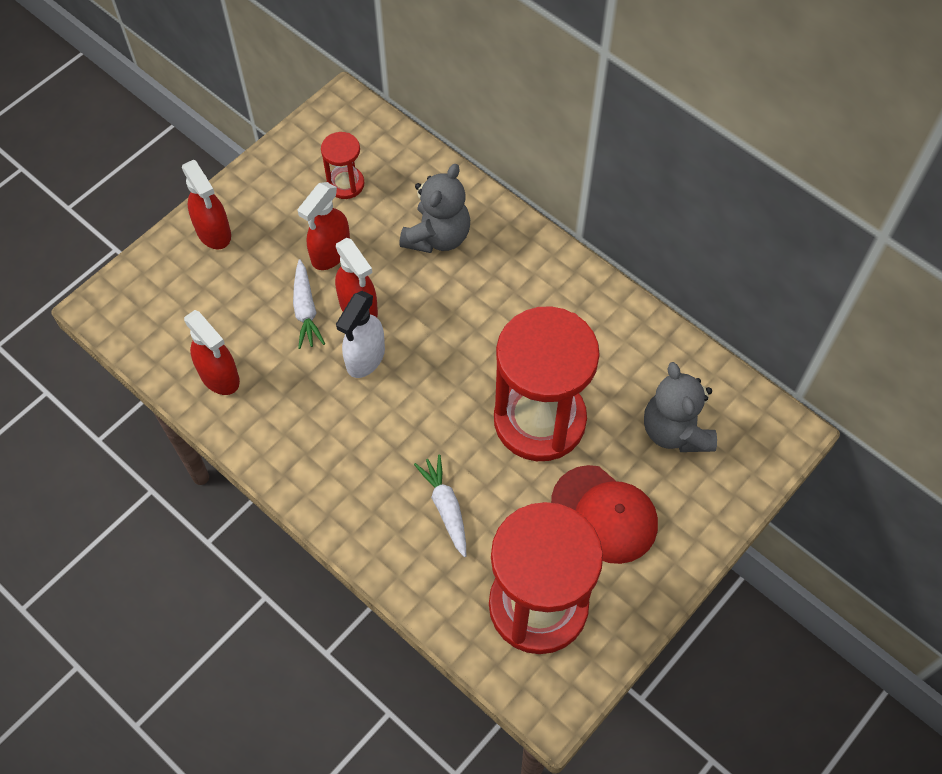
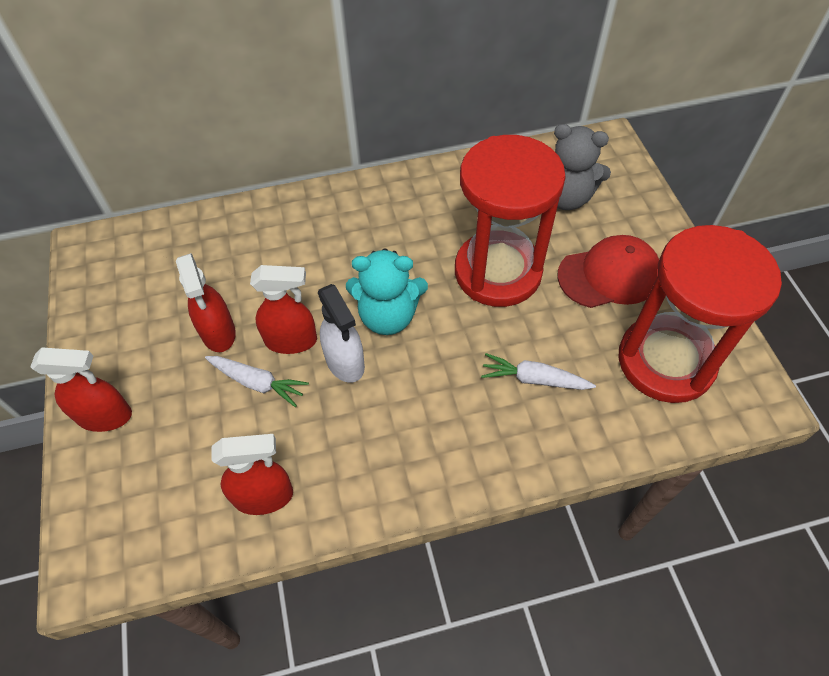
camera: 55 degrees left, 5 degrees down
(345, 184) = (162, 285): red hourglass -> none
(431, 362) = (388, 316): none -> turquoise teddy bear
(437, 236) = (275, 249): grey teddy bear -> none

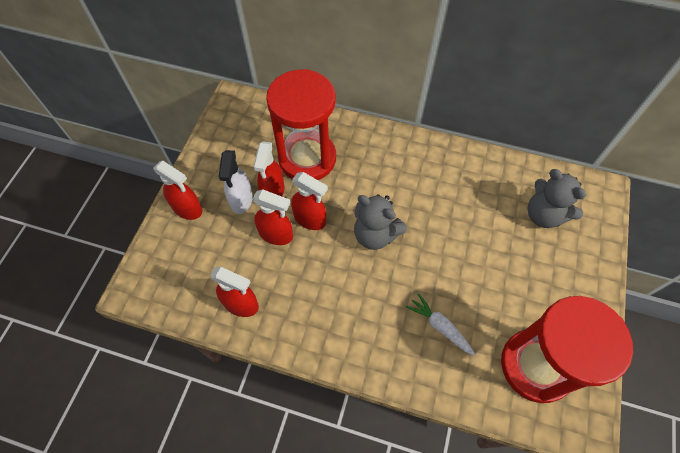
camera: 30 degrees right, 5 degrees up
(257, 383) = (276, 234): white carrot -> red spray bottle
(345, 362) = (332, 250): white spray bottle -> white spray bottle (241, 200)
(388, 316) = (375, 234): turquoise teddy bear -> grey teddy bear
(498, 272) = (462, 243): red hourglass -> red hourglass (307, 158)
(609, 275) = (537, 285): red cap -> none

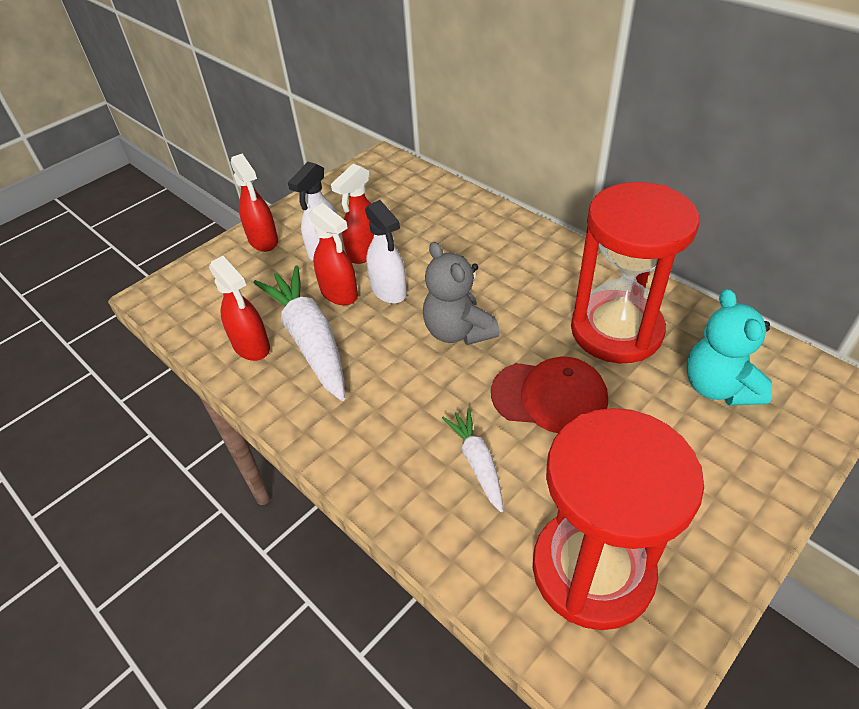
camera: 30 degrees right, 15 degrees down
(279, 281) = (310, 340): none -> white carrot
(307, 158) = (427, 232): red hourglass -> red hourglass (616, 330)
(310, 219) = (389, 291): red spray bottle -> white spray bottle
(456, 261) = (549, 397): none -> red cap
(544, 215) = (718, 387): grey teddy bear -> turquoise teddy bear

